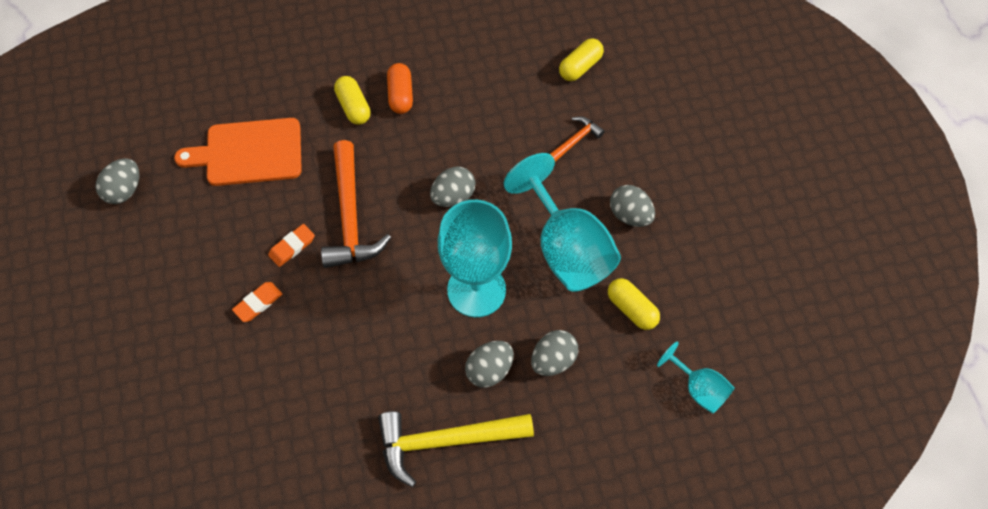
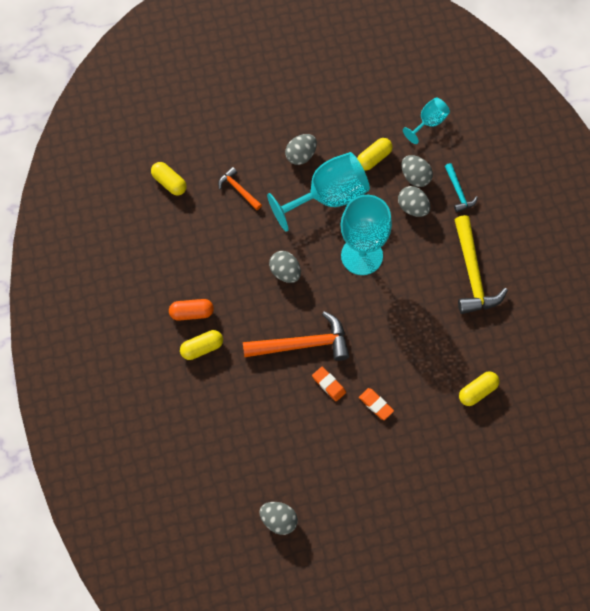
camera: 90 degrees left, 5 degrees up
(249, 152) = (244, 425): orange cutting board -> none
(262, 438) = (477, 391): none -> yellow capsule
(489, 370) = (421, 247): grey egg -> grey egg (415, 177)
(581, 427) = (458, 192): none -> turquoise hammer

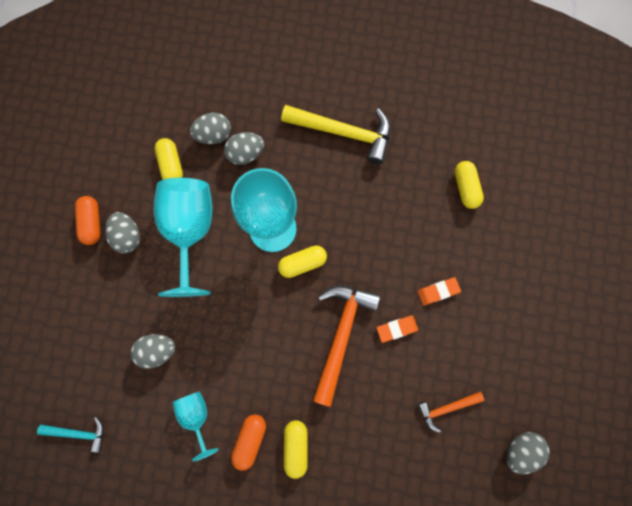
camera: 65 degrees left, 10 degrees up
(169, 182) = (82, 395): yellow capsule -> yellow capsule (302, 263)
(238, 189) = (132, 321): orange hammer -> orange hammer (446, 408)
(285, 272) = (252, 315): grey egg -> grey egg (158, 350)
(298, 126) = (92, 223): none -> orange capsule
(429, 122) = (161, 93): turquoise goblet -> turquoise goblet (196, 415)
(458, 192) = (251, 103): turquoise hammer -> turquoise hammer (79, 433)

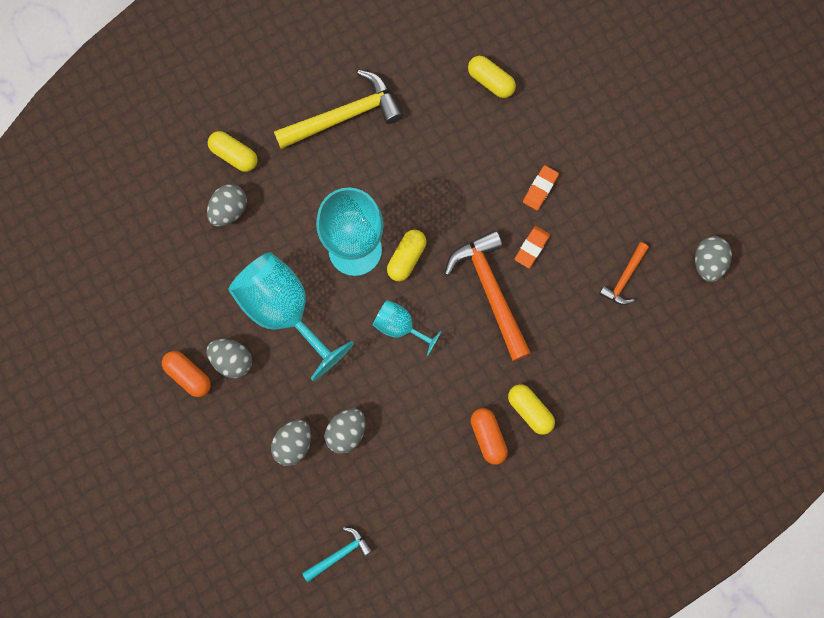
camera: 40 degrees left, 0 degrees up
(171, 165) = (214, 267): yellow capsule -> yellow capsule (234, 155)
(196, 415) = (427, 456): turquoise goblet -> turquoise goblet (399, 326)
(246, 154) = (273, 204): grey egg -> grey egg (293, 444)

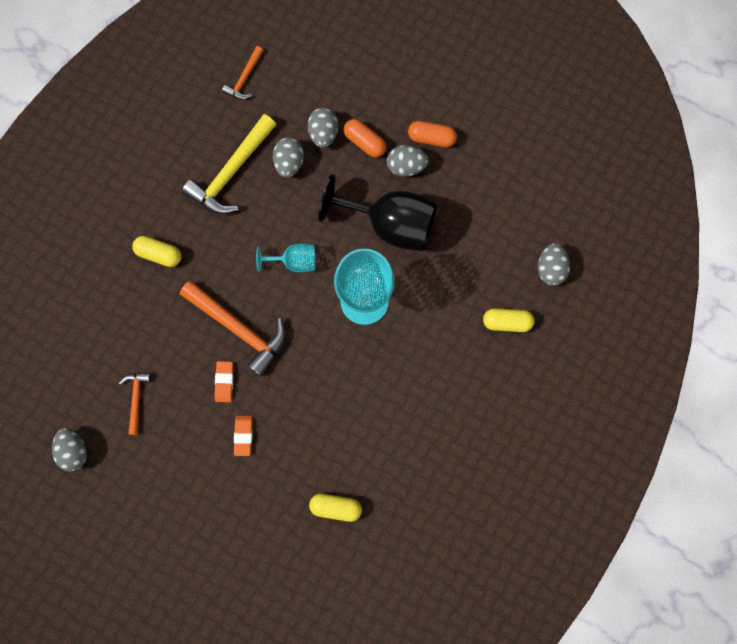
camera: 150 degrees right, 0 degrees up
(229, 210) = (482, 276): grey egg -> grey egg (551, 268)
(283, 310) = (391, 224): turquoise goblet -> black goblet
(340, 554) = (244, 78): turquoise hammer -> orange hammer
(345, 115) = (439, 406): yellow hammer -> yellow hammer (231, 172)
(406, 258) = (320, 317): yellow capsule -> none
(488, 437) = (180, 217): orange capsule -> orange capsule (364, 142)

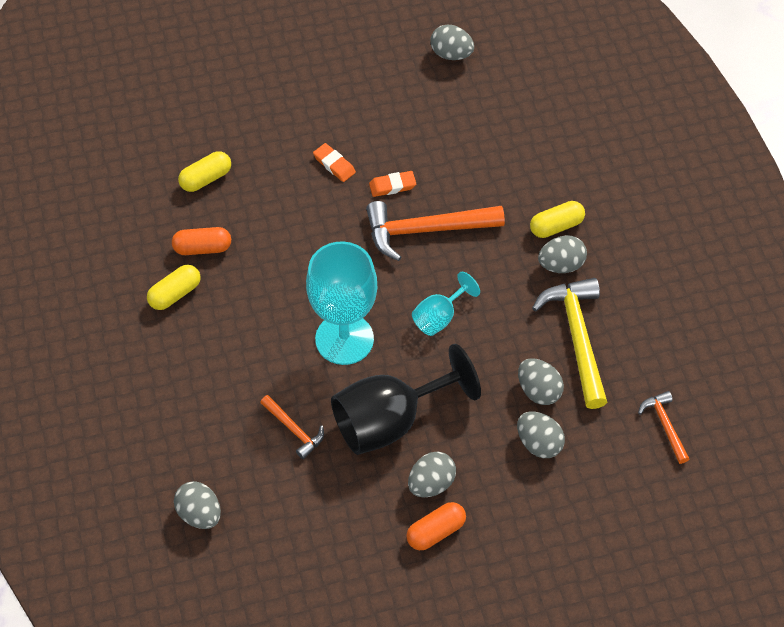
camera: 135 degrees right, 20 degrees down
(136, 399) = (447, 120): orange hammer -> orange hammer (294, 430)
(186, 226) = (561, 265): none -> grey egg
(224, 382) = (392, 186): orange eraser -> orange eraser turned 60 degrees counterclockwise
(364, 142) = (493, 470): orange capsule -> orange capsule (202, 248)
(507, 322) = (197, 431): yellow capsule -> yellow capsule (175, 294)

